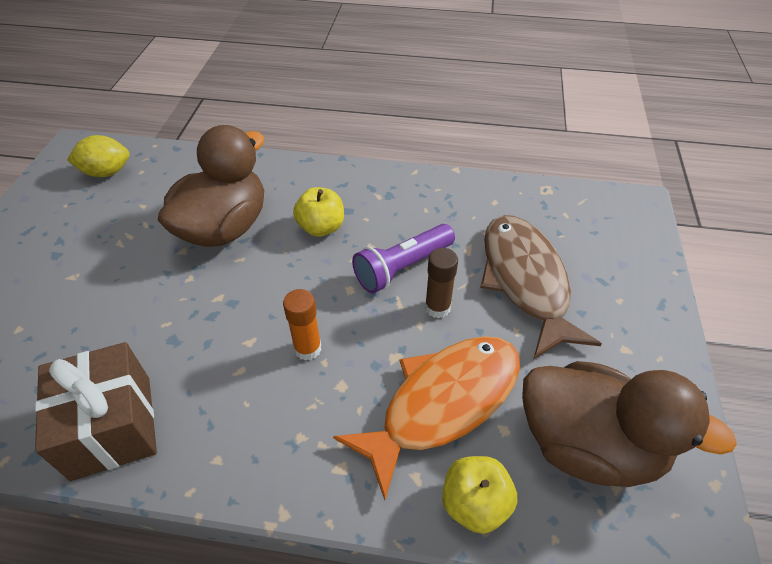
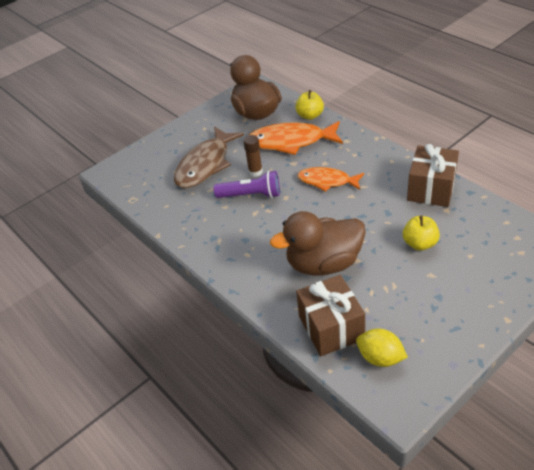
camera: 135 degrees left, 5 degrees down
(173, 174) = (331, 327): none -> brown gift
(307, 349) = (327, 181): orange glue stick -> orange fish
(321, 227) = (269, 236): yellow apple -> yellow apple (420, 243)

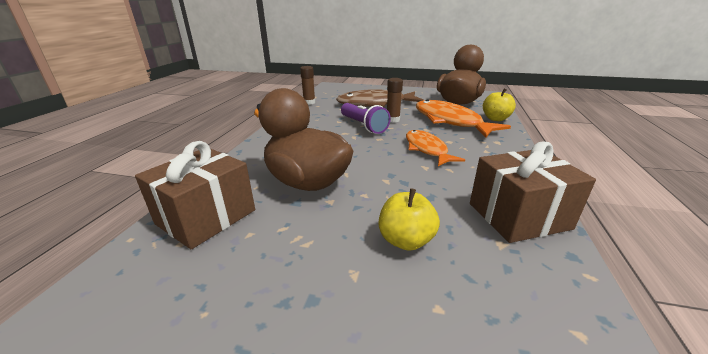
camera: 50 degrees right, 15 degrees down
(150, 209) = (309, 102): none -> brown glue stick
(380, 358) = (155, 277): yellow lemon -> none

